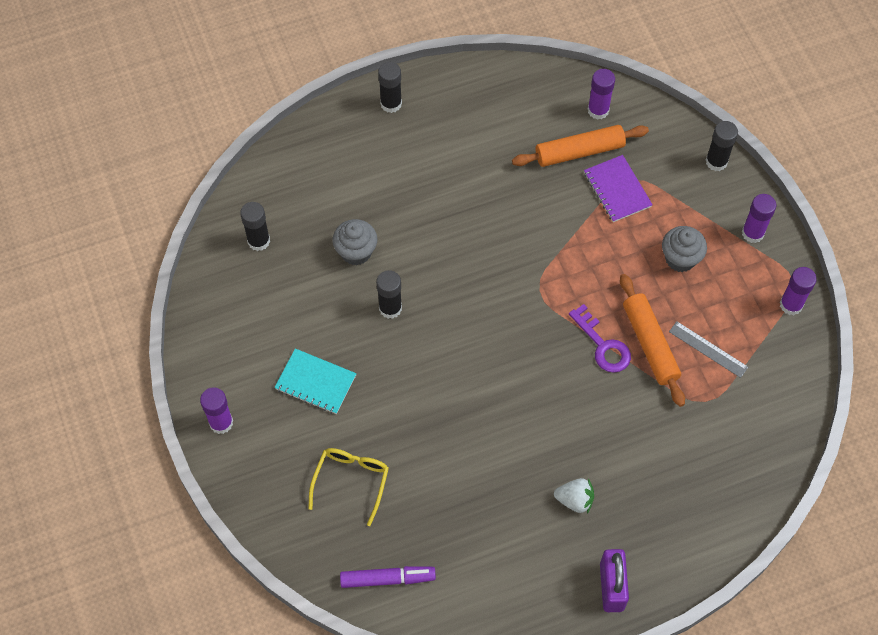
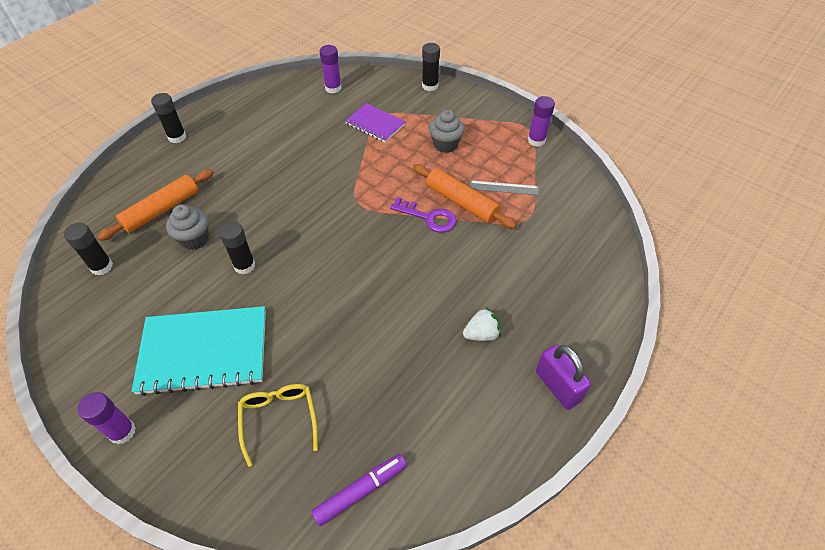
camera: 30 degrees left, 10 degrees down
(315, 382) = (204, 351): turquoise notebook -> turquoise notebook, size x1.78
(579, 152) = (335, 114): orange rolling pin -> orange rolling pin (162, 210)
(752, 233) = (481, 113): purple glue stick -> none

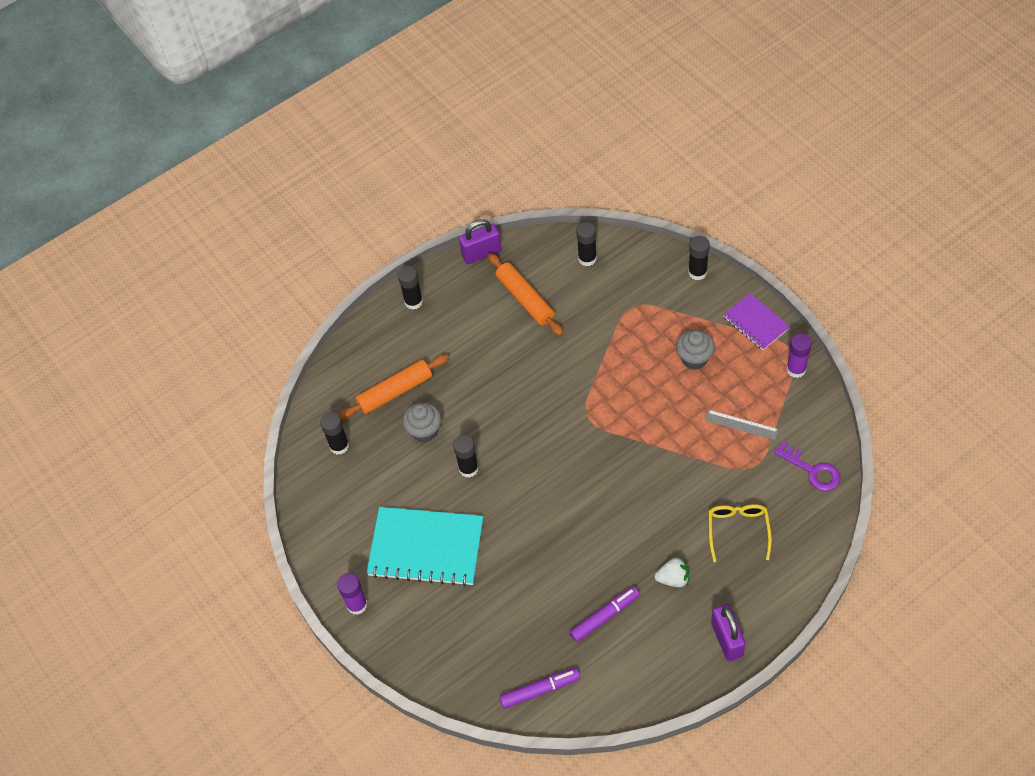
camera: 20 degrees right, 5 degrees up
(238, 95) = (481, 253): none -> purple padlock
(279, 419) = (483, 619): yellow glasses -> yellow glasses (738, 530)
(333, 88) = (587, 258): purple glue stick -> black glue stick
(375, 124) = (624, 318): purple notebook -> purple notebook (756, 323)
(418, 388) = (604, 616): none -> purple marker
(428, 217) = (654, 446): purple key -> purple key (812, 470)
(461, 202) = (692, 434): orange rolling pin -> orange rolling pin (525, 299)

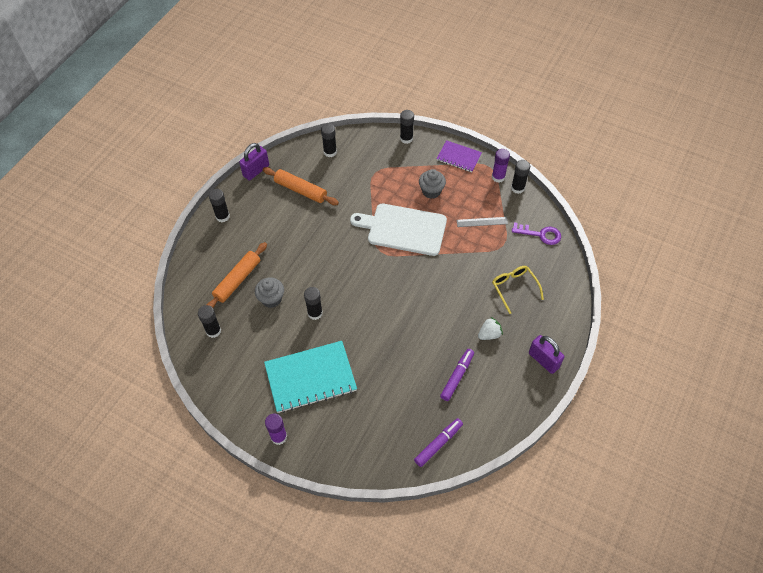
camera: 30 degrees left, 0 degrees up
(632, 398) = (403, 229): none -> white cutting board
(815, 394) = (517, 188): none -> black glue stick

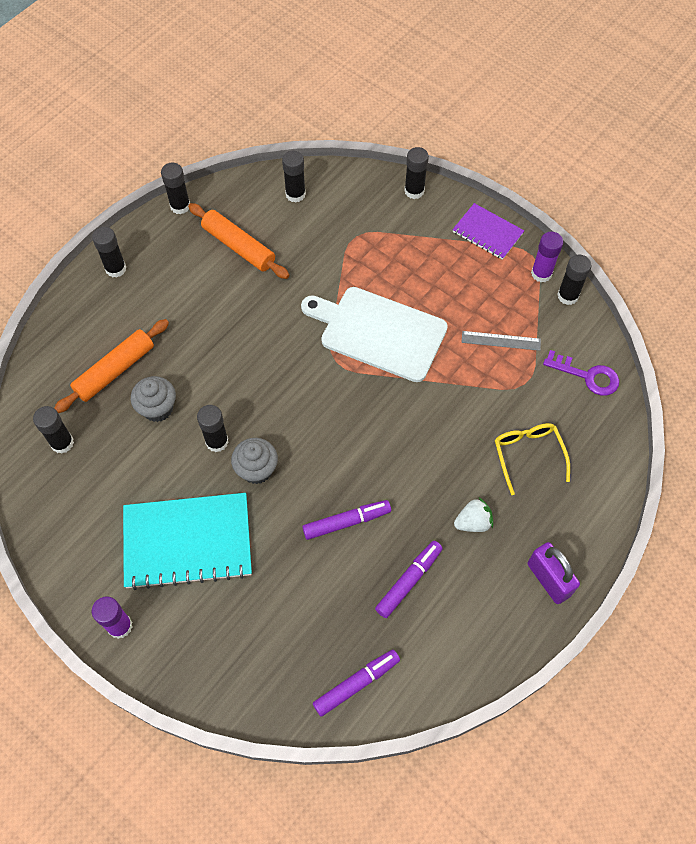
camera: 10 degrees right, 5 degrees up
(256, 170) = (180, 206): purple padlock -> black glue stick
(409, 348) = (346, 522): none -> purple marker
(431, 191) = (434, 280): grey cupcake -> grey cupcake (256, 470)

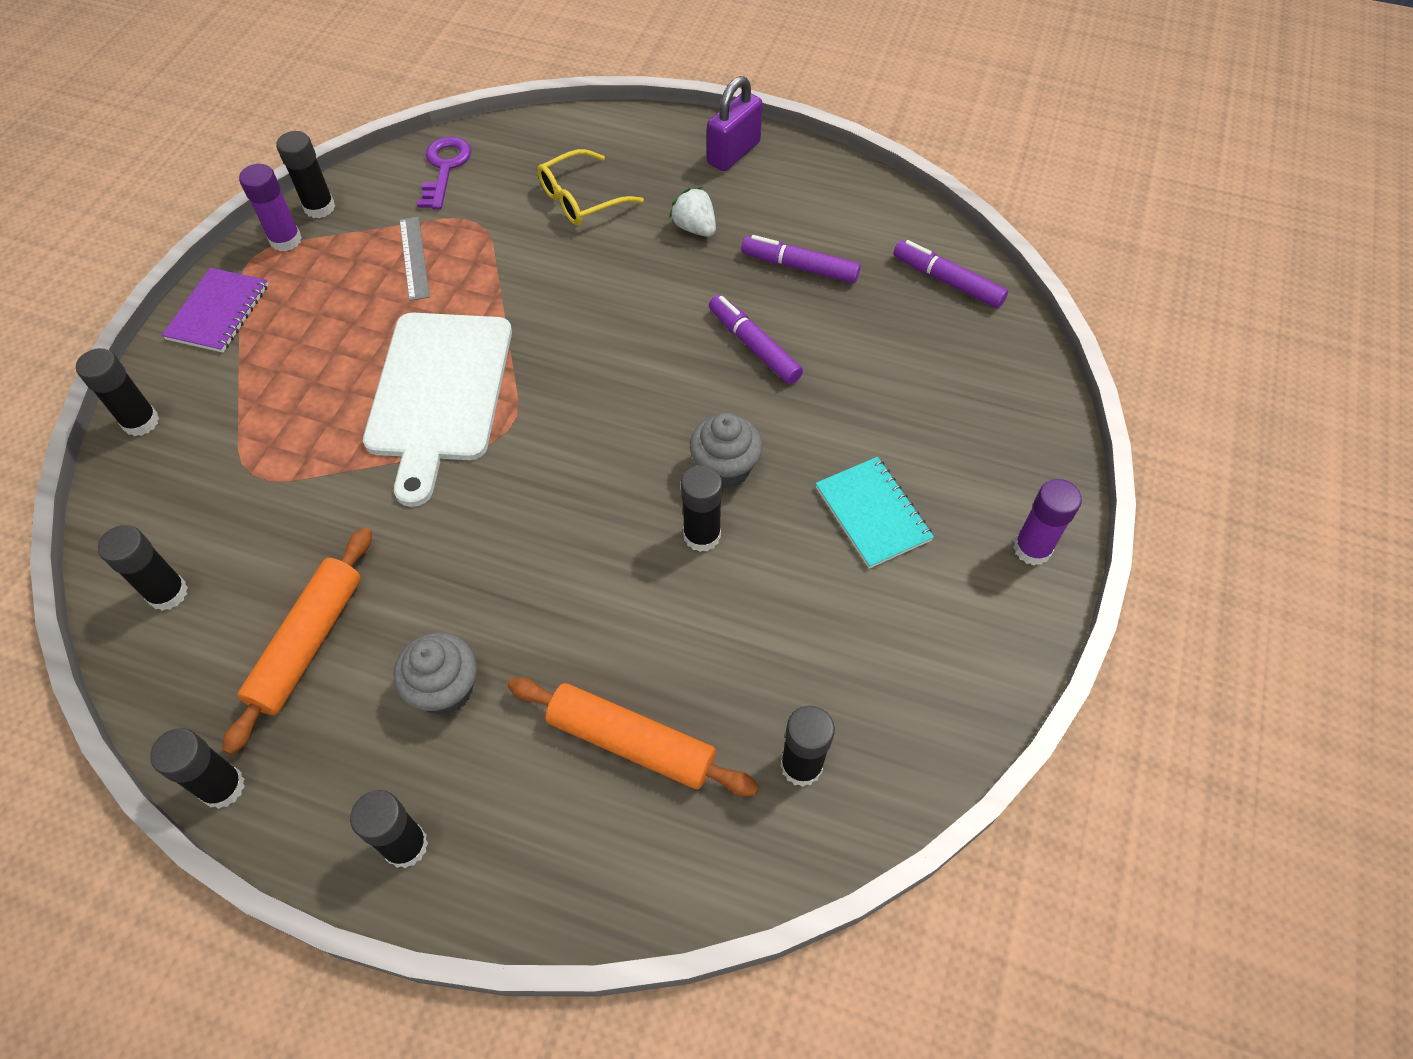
camera: 110 degrees left, 5 degrees down
(158, 408) = (678, 642): grey cupcake -> grey cupcake (445, 689)
(187, 542) = (872, 514): turquoise notebook -> turquoise notebook, size x0.56

